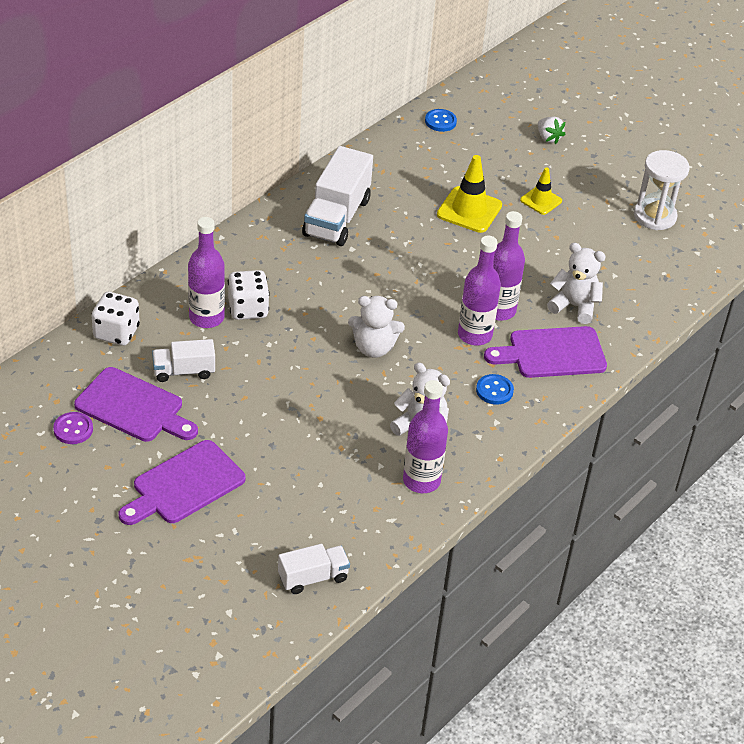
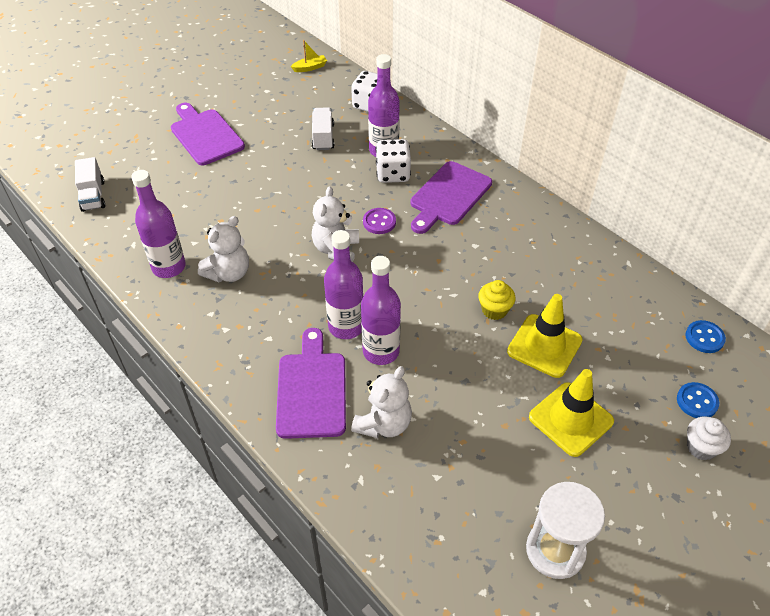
camera: 100 degrees right, 5 degrees up
(30, 395) = (310, 68): none -> yellow boat
(73, 429) = (273, 86): purple button -> purple button (379, 222)
(133, 407) = (289, 112): purple cutting board -> purple cutting board (448, 196)
(337, 217) = (520, 238): white truck -> none
(434, 238) = (494, 310): none -> yellow cupcake
(494, 390) = (266, 333): blue button -> blue button (697, 401)
(541, 200) = (570, 419): yellow traffic cone -> yellow traffic cone, size x1.63
(548, 138) = (701, 447): white strawberry -> white cupcake

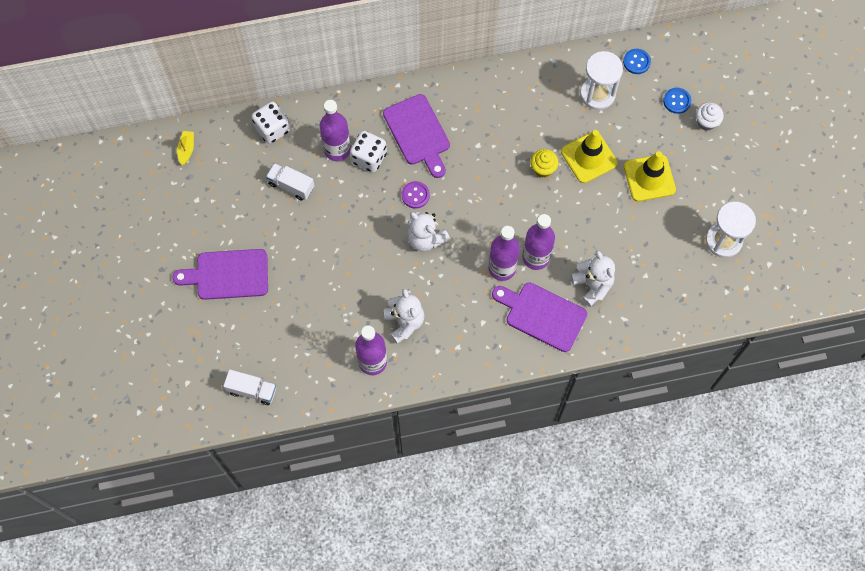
camera: 60 degrees left, 20 degrees up
(628, 319) = (597, 94): none -> white hourglass

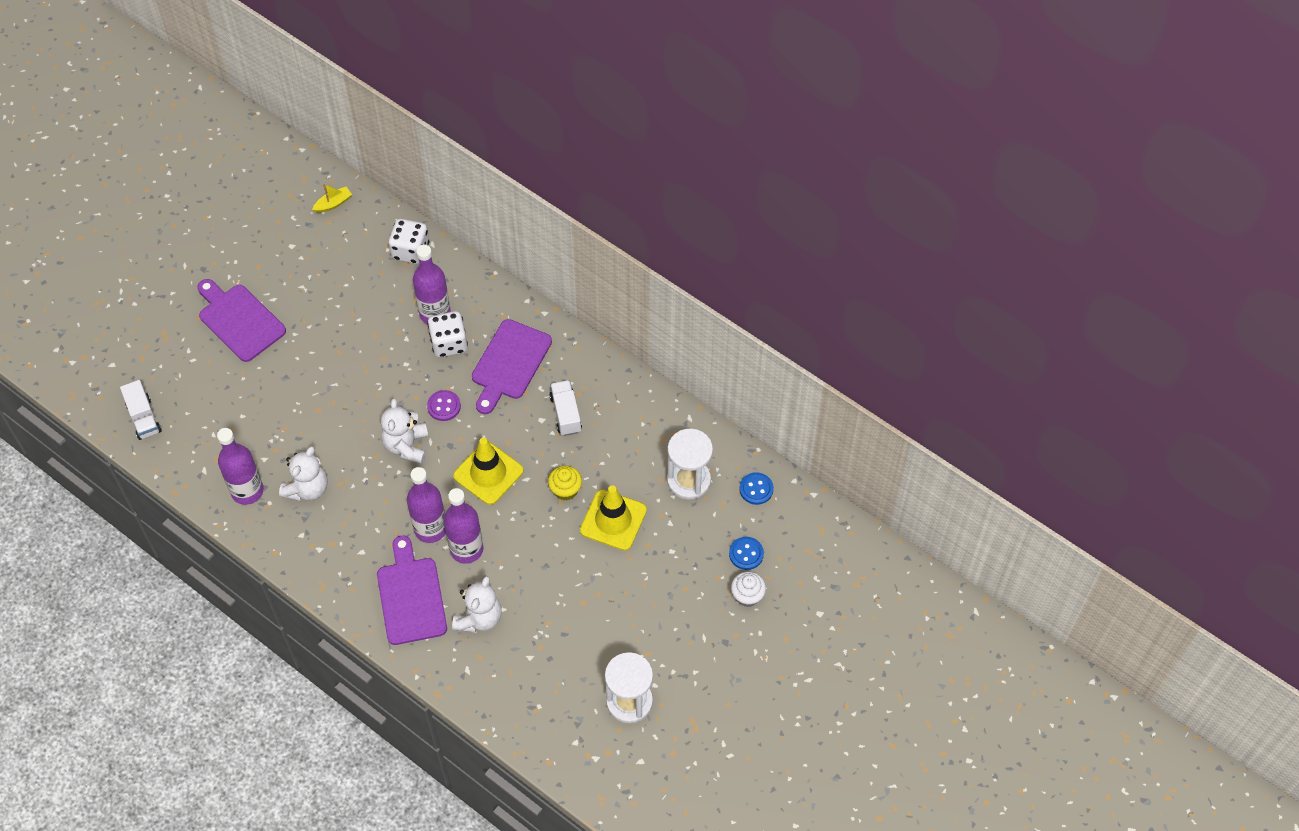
camera: 50 degrees right, 10 degrees down
(291, 186) = (367, 304): white truck -> white truck (566, 414)
(649, 178) = (638, 588): yellow traffic cone -> yellow traffic cone (488, 473)

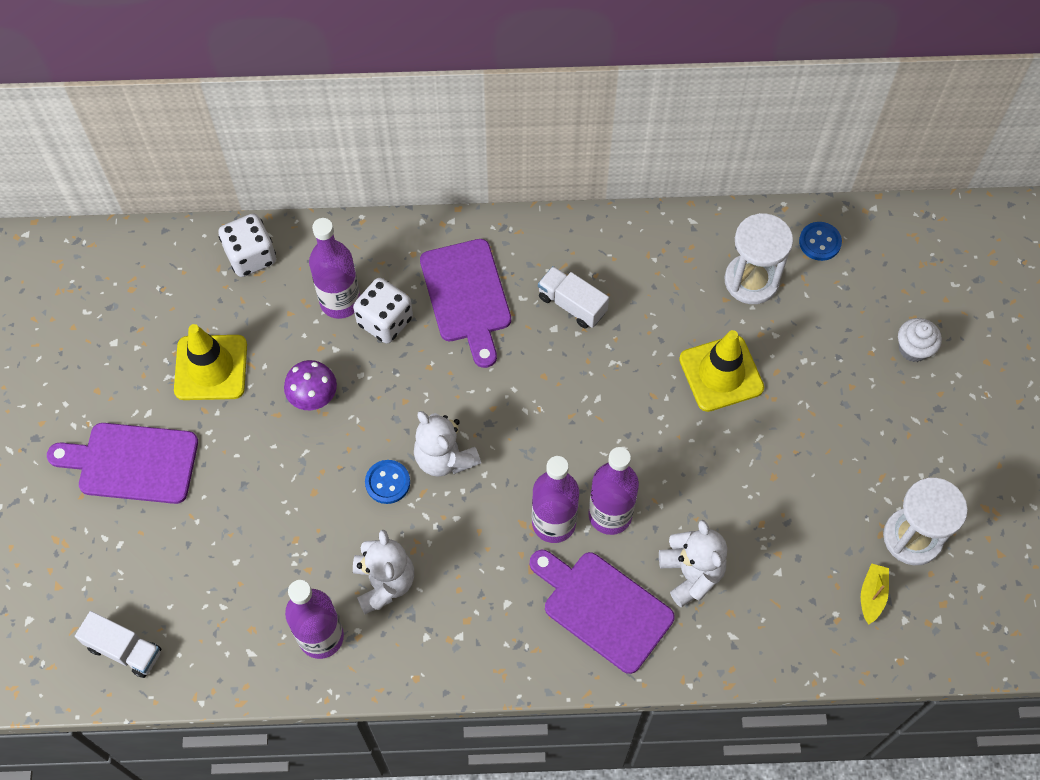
camera: 40 degrees left, 5 degrees up
(333, 204) = (117, 266): yellow boat -> yellow boat (872, 595)
(368, 356) = (313, 396): none -> purple mushroom
(444, 406) = (443, 388): purple button -> none
(488, 473) = (555, 421): yellow traffic cone -> yellow traffic cone (211, 368)
(565, 490) = (647, 379): yellow cupcake -> none
(746, 554) = (872, 310): blue button -> blue button (387, 482)

